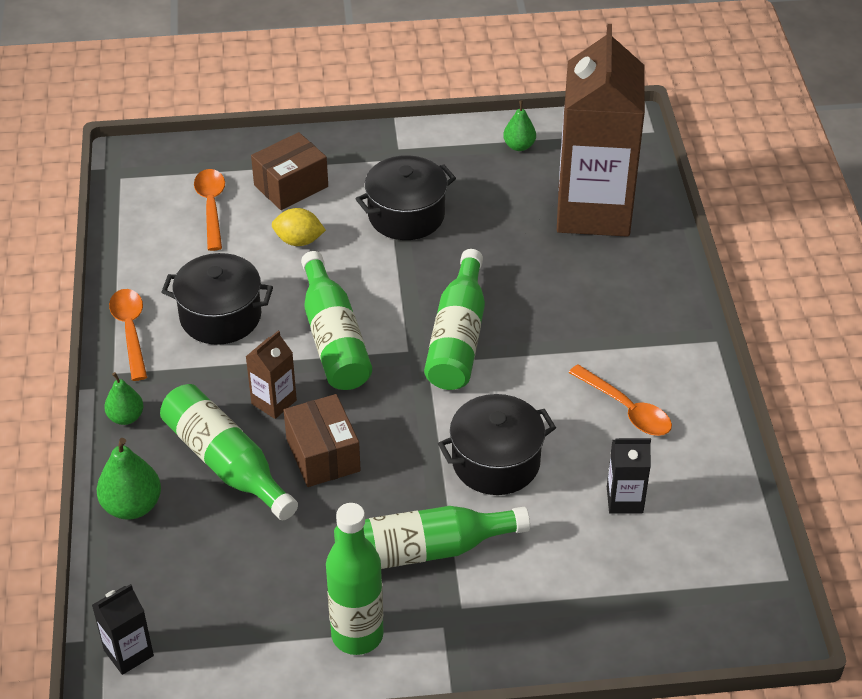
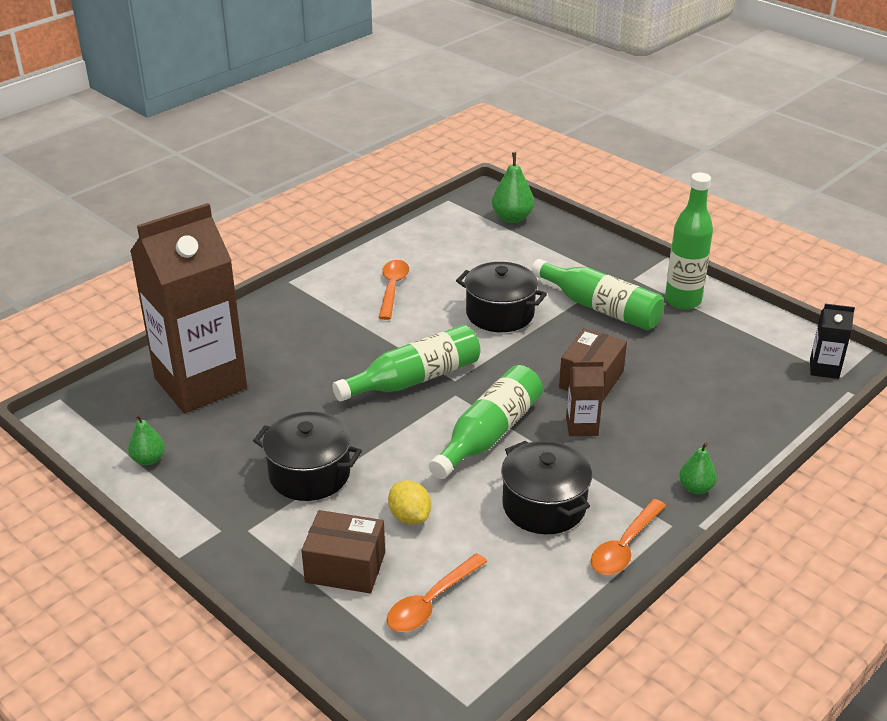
camera: 130 degrees left, 10 degrees down
(132, 506) = (748, 434): green pear -> green pear (512, 218)
(226, 463) = (657, 415): green bottle -> none
(624, 500) = (464, 261): black carton -> none

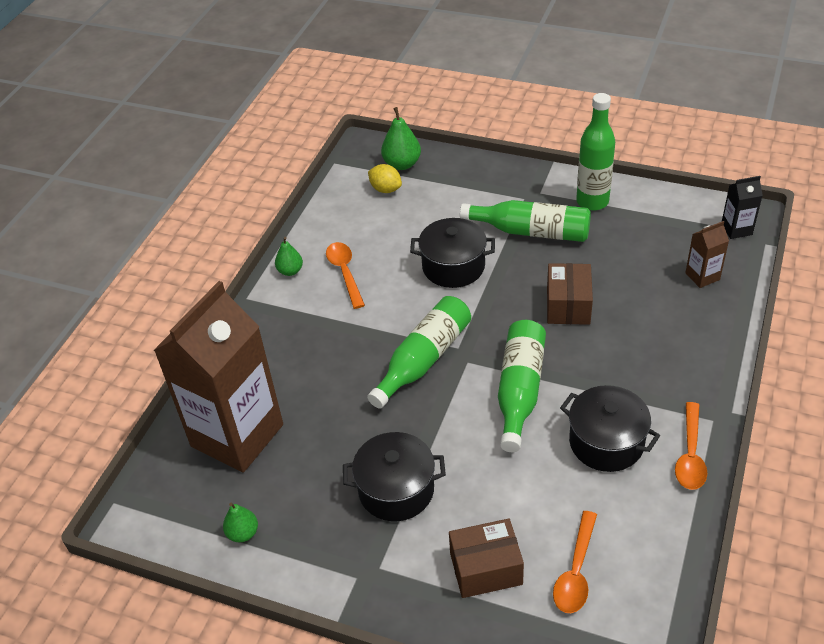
camera: 20 degrees left, 10 degrees up
(409, 517) = (507, 497): yellow lemon -> yellow lemon (385, 189)
(582, 426) = (588, 354): brown carton -> brown carton (702, 276)
(695, 488) = (709, 378): green pear -> green pear (290, 271)

